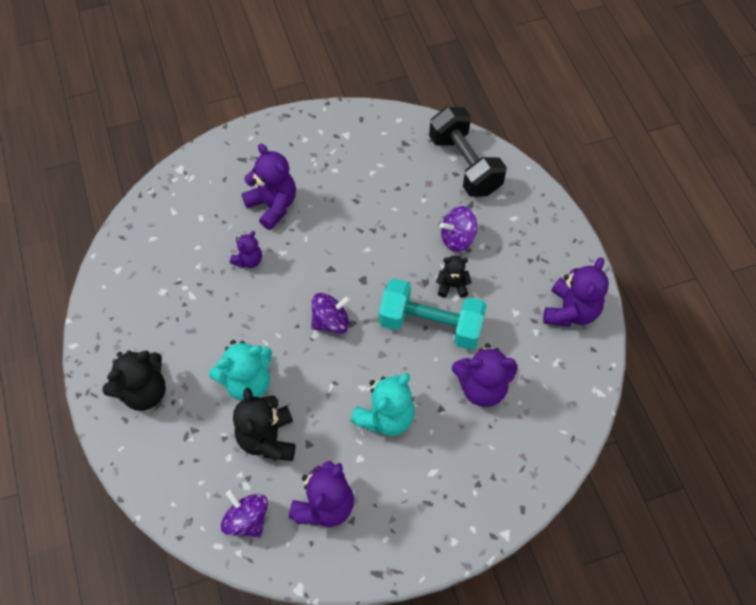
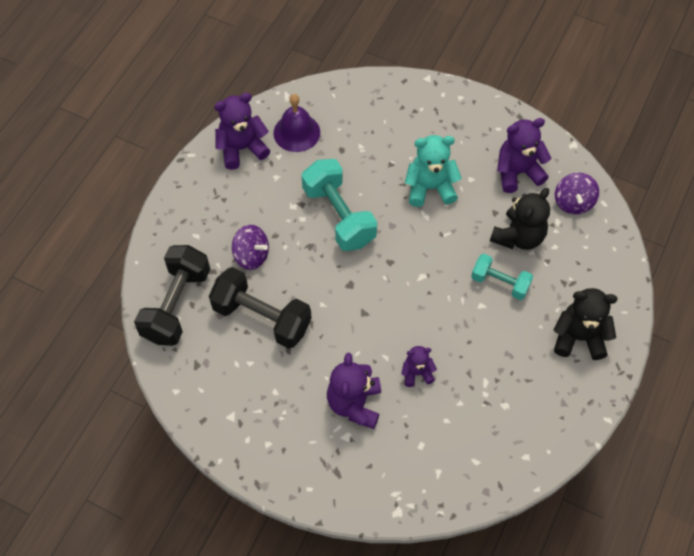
camera: 135 degrees left, 0 degrees up
(247, 382) = (500, 283): turquoise teddy bear -> turquoise dumbbell
(331, 321) = (403, 275): purple spinning top -> none
(398, 205) = (262, 317): none -> black dumbbell
(452, 286) = (295, 228): black teddy bear -> none
(482, 387) = (351, 154): purple teddy bear -> none
(548, 365) = (296, 132): none -> purple bell

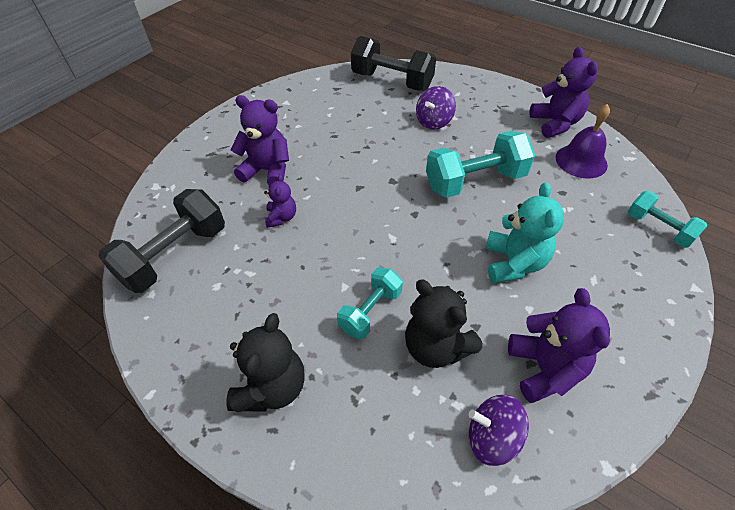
camera: 100 degrees right, 10 degrees down
(262, 317) = (370, 123): black dumbbell -> black dumbbell (174, 255)
(372, 90) = (658, 228): none -> turquoise dumbbell

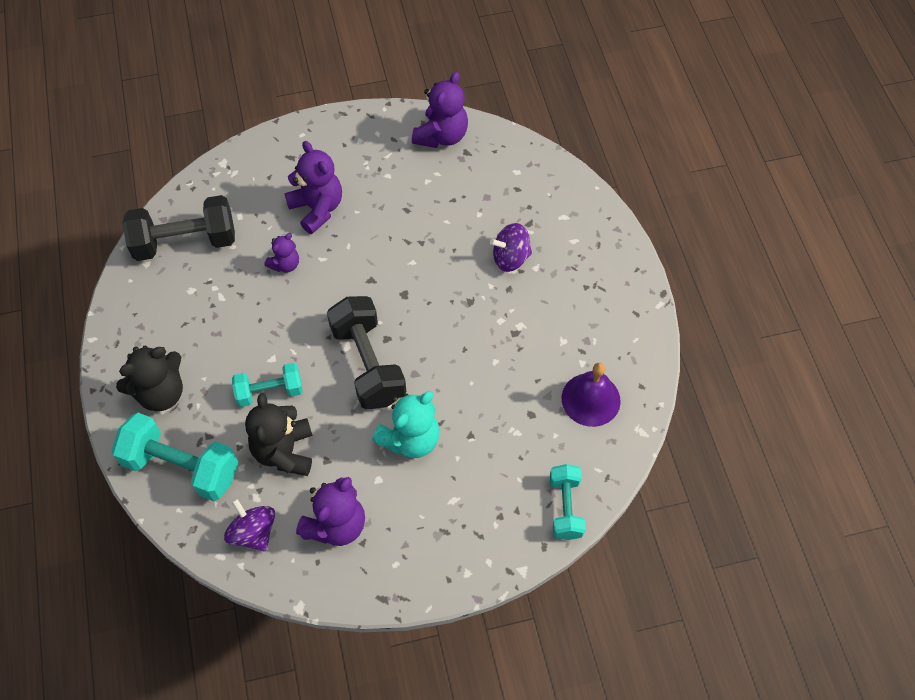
camera: 40 degrees right, 10 degrees up
(392, 81) = (528, 180): black dumbbell -> black dumbbell (368, 364)
(475, 181) = (470, 347): turquoise dumbbell -> turquoise dumbbell (182, 467)
(555, 124) = (622, 344): purple teddy bear -> purple teddy bear (441, 136)

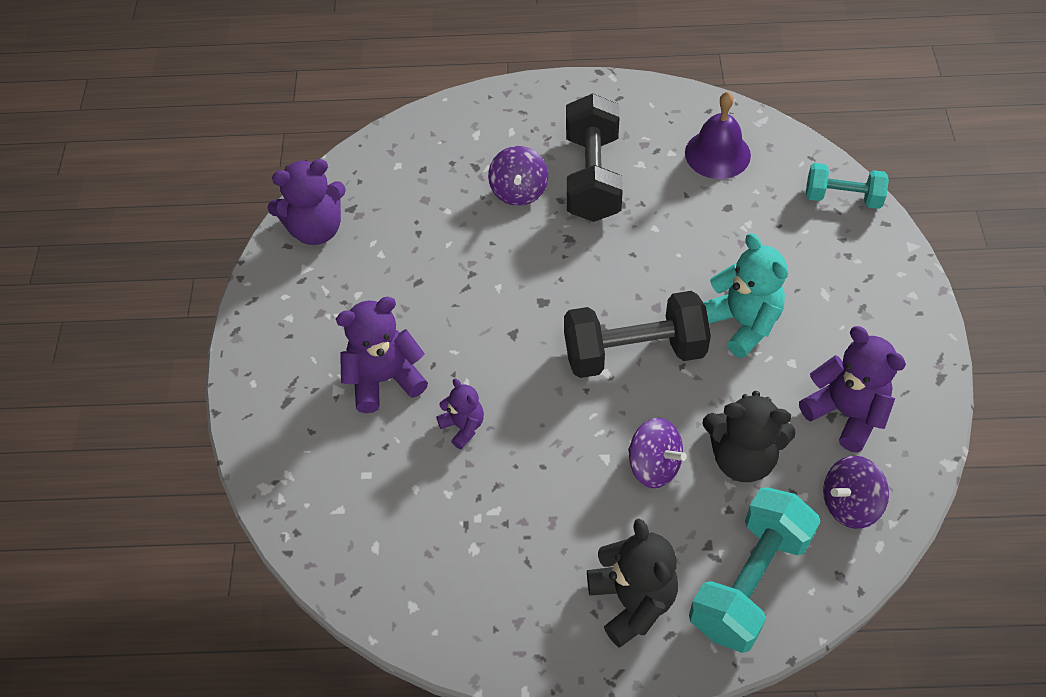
camera: 75 degrees left, 5 degrees down
(185, 242) = (389, 550): black dumbbell -> black dumbbell (592, 177)
(270, 391) = (654, 465): turquoise dumbbell -> purple spinning top
(441, 136) = (316, 229): purple teddy bear -> purple teddy bear turned 120 degrees clockwise

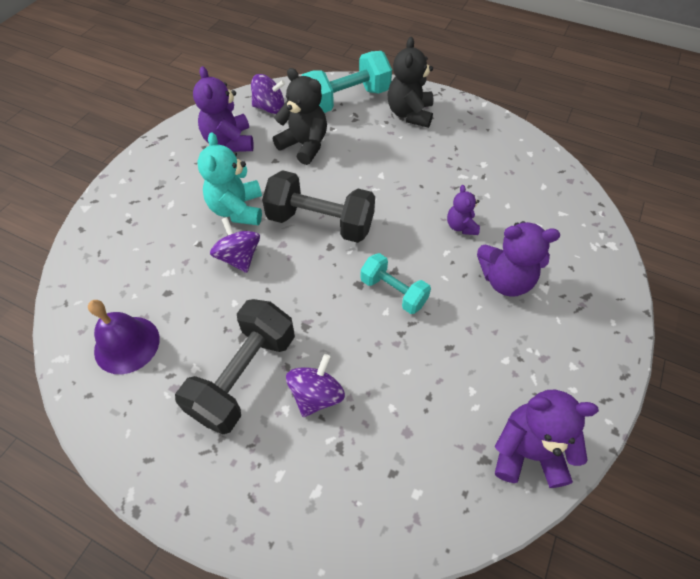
camera: 155 degrees left, 0 degrees up
(654, 465) = (356, 161): purple spinning top -> purple spinning top (239, 257)
(842, 197) = (84, 260): turquoise dumbbell -> turquoise dumbbell (393, 292)

